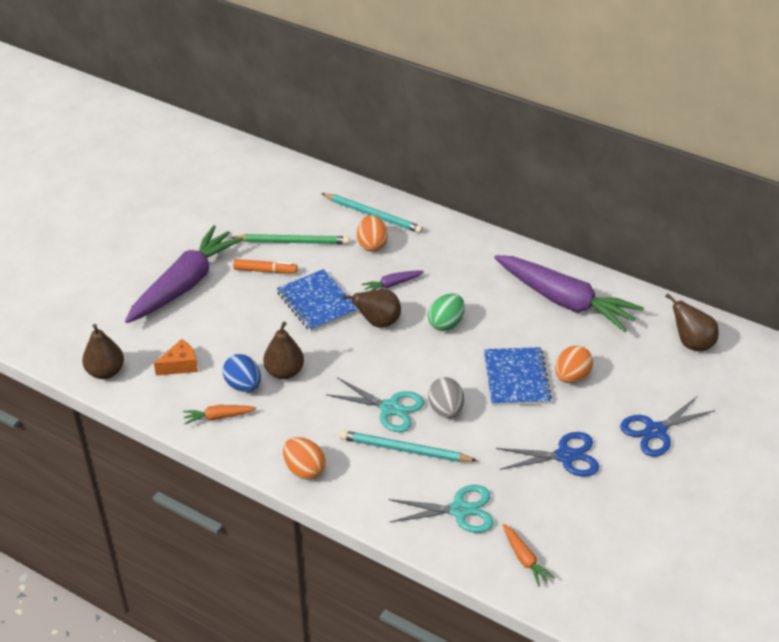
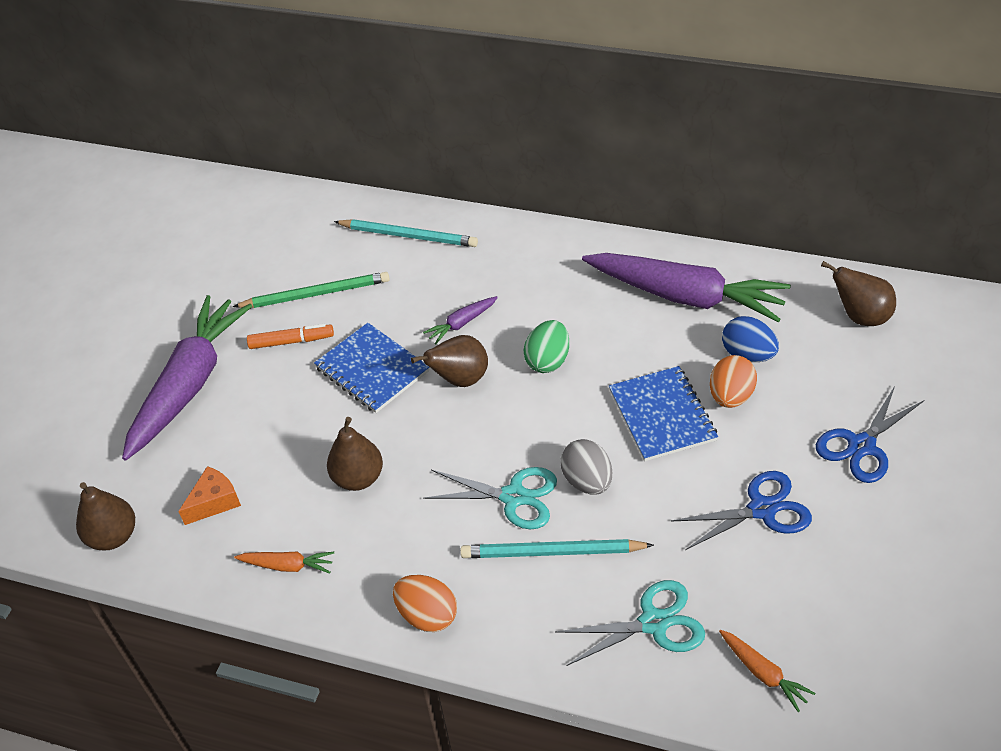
camera: 10 degrees left, 5 degrees up
(218, 417) = (287, 565): orange carrot -> orange carrot turned 150 degrees counterclockwise
(243, 385) = (309, 511): blue egg -> blue egg (747, 355)
(372, 245) = (419, 275): orange egg -> none

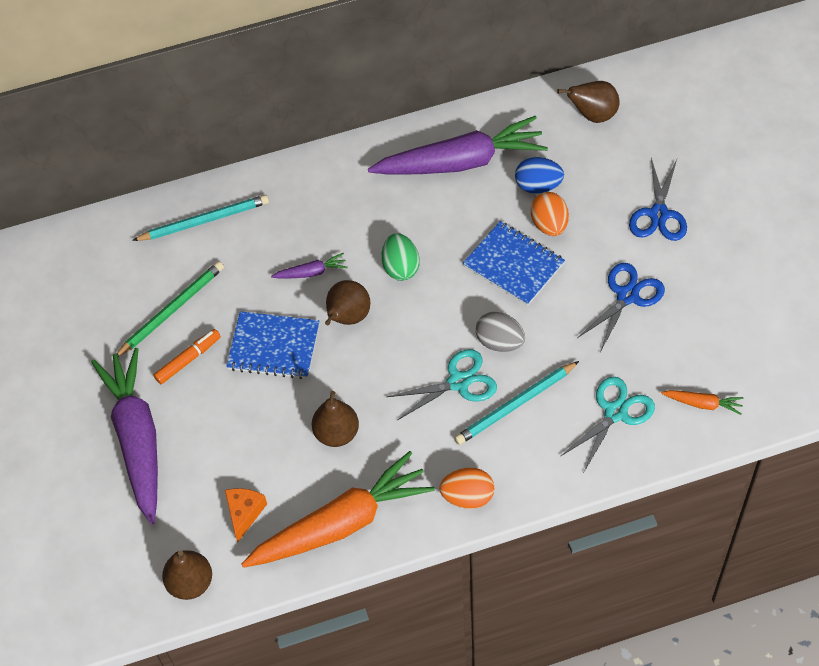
camera: 35 degrees left, 10 degrees up
(287, 565) = (341, 524): orange carrot -> orange carrot, size x2.43
(461, 323) = (311, 272): purple carrot -> purple carrot turned 120 degrees counterclockwise

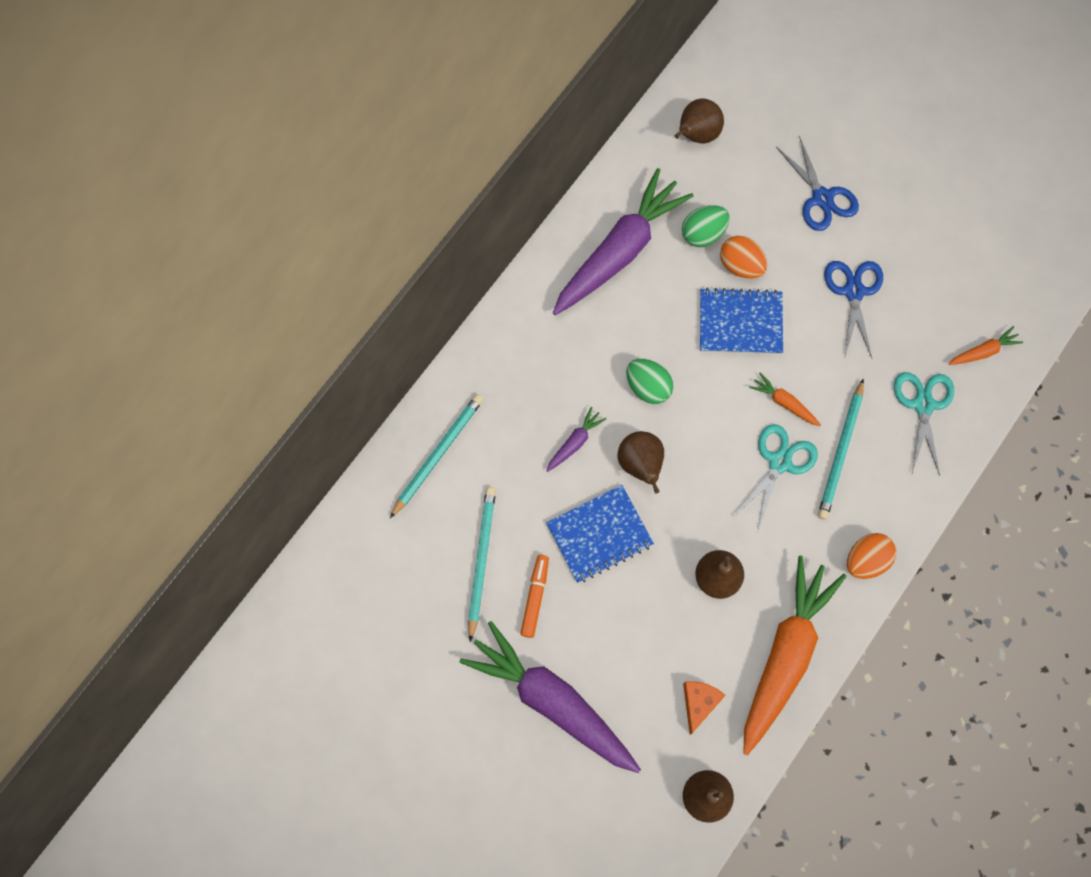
camera: 40 degrees left, 15 degrees up
(172, 310) = (481, 560): green pencil -> turquoise pencil
(244, 513) = (699, 703): orange cheese -> orange cheese turned 45 degrees clockwise
(499, 342) = (784, 403): grey egg -> orange carrot
(538, 186) = (703, 233): blue egg -> green egg

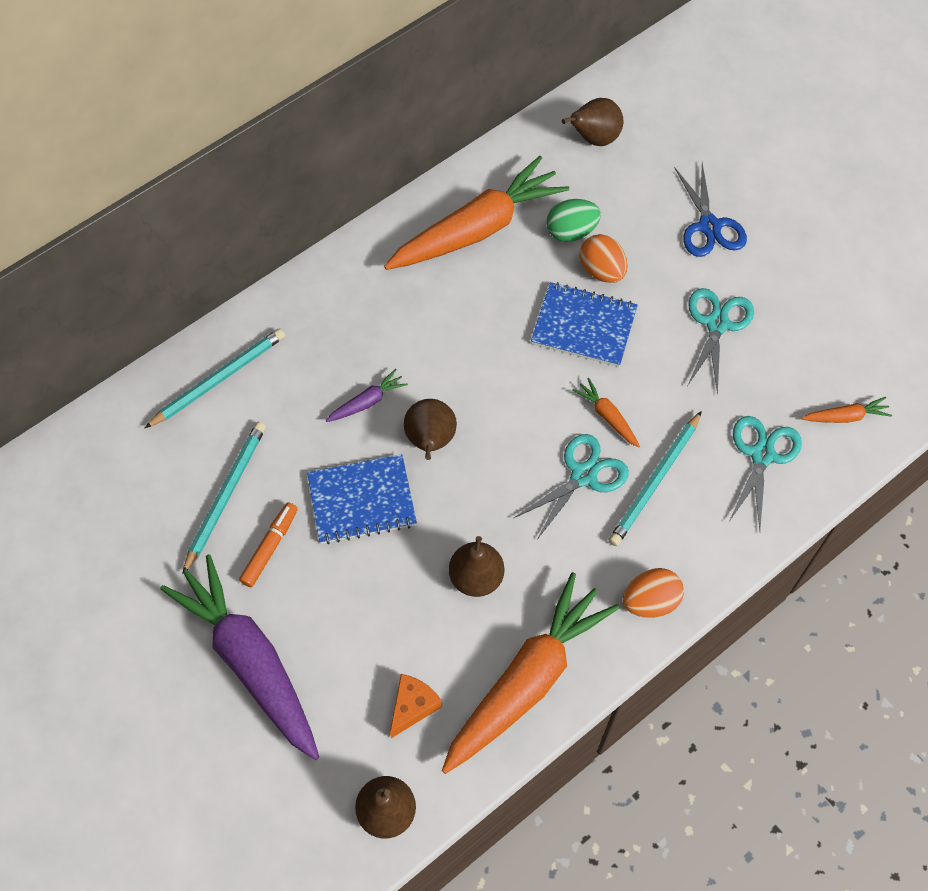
camera: 15 degrees right, 10 degrees down
(619, 251) = (477, 229): purple carrot -> orange carrot
(648, 387) = (464, 366): green egg -> none
(854, 291) = (717, 324): blue scissors -> turquoise scissors

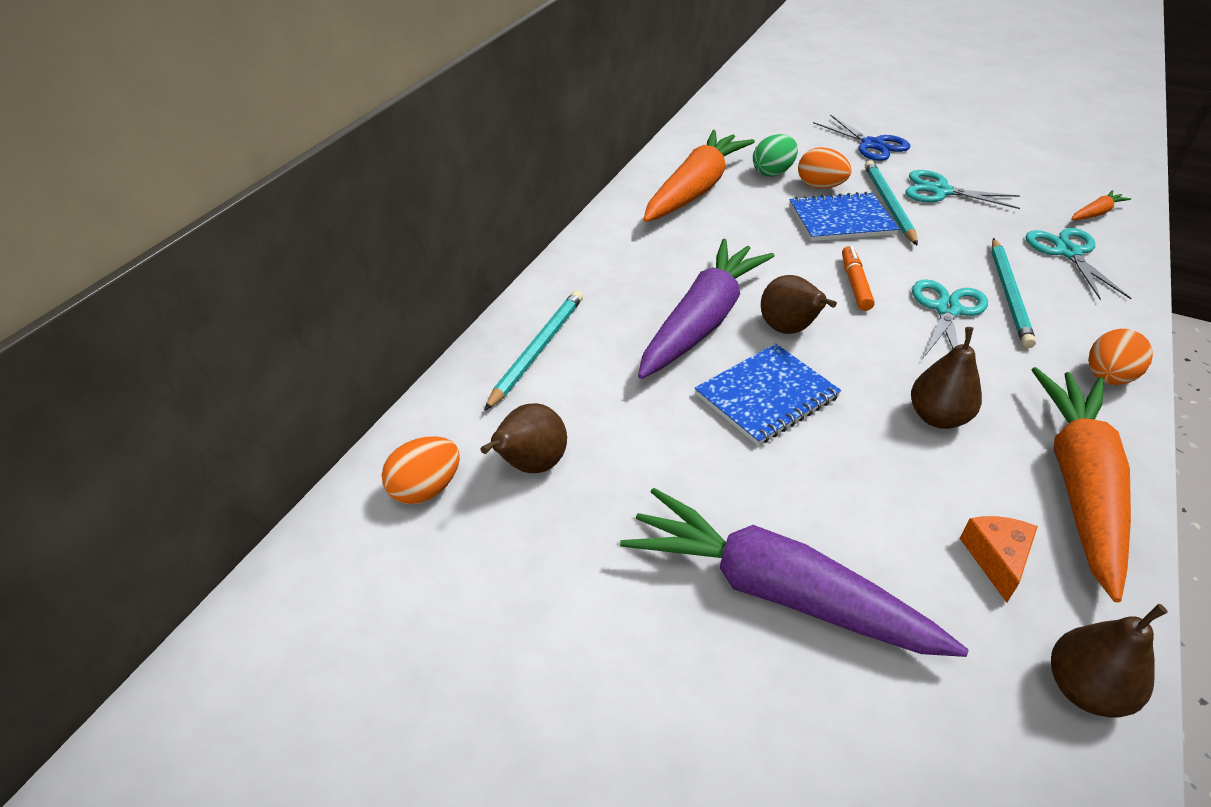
camera: 25 degrees left, 20 degrees down
(74, 480) = (425, 489): none -> orange egg
(225, 495) = (618, 441): turquoise pencil -> turquoise pencil (888, 204)
(270, 547) = (705, 469): orange marker -> orange marker (855, 284)
(367, 402) = (702, 321): purple carrot -> purple carrot, size x2.43
(594, 138) = (737, 124): brown pear -> brown pear (530, 465)
(607, 416) = (922, 266): orange carrot -> none
(717, 324) = (940, 191): turquoise scissors -> turquoise scissors turned 60 degrees counterclockwise

